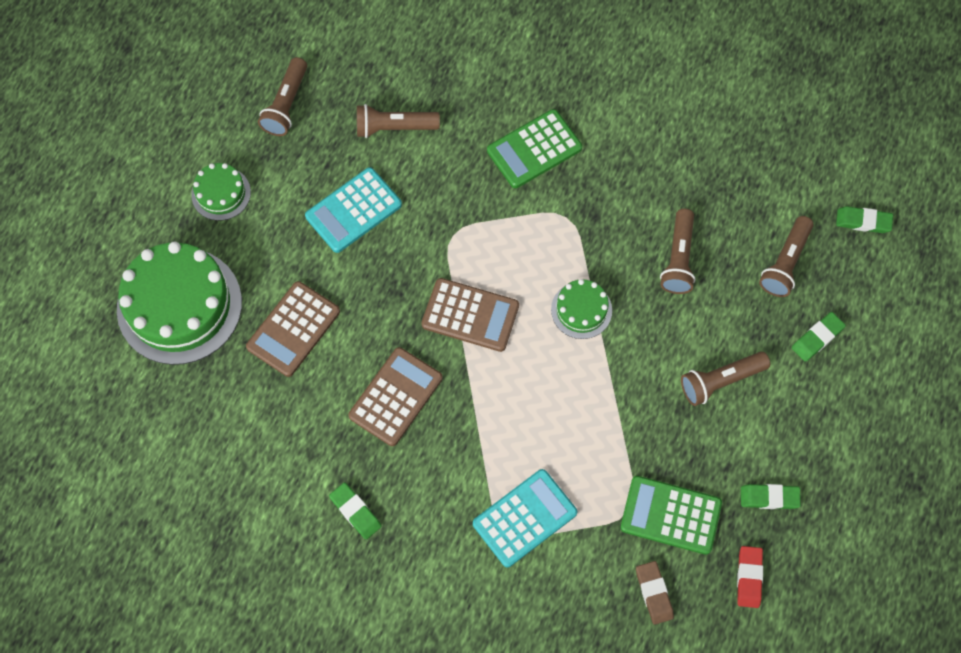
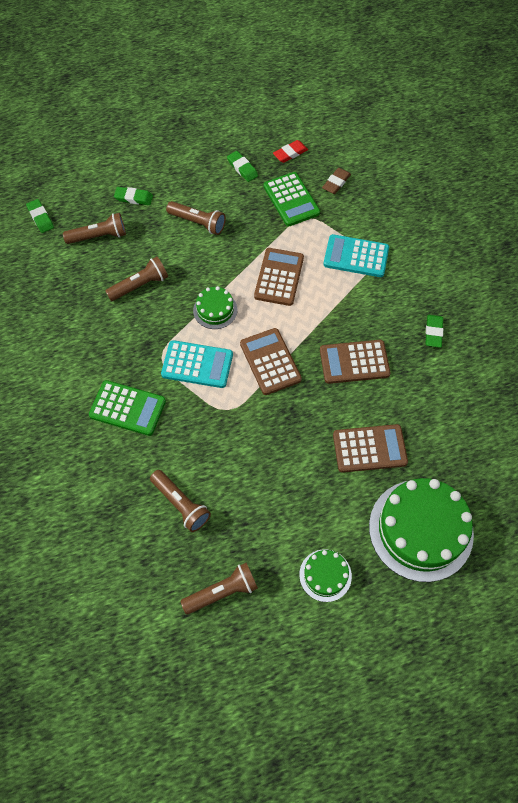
camera: 130 degrees left, 5 degrees down
(353, 210) = (262, 480): turquoise calculator -> turquoise calculator (197, 365)
(568, 409) = (279, 277): none -> brown calculator

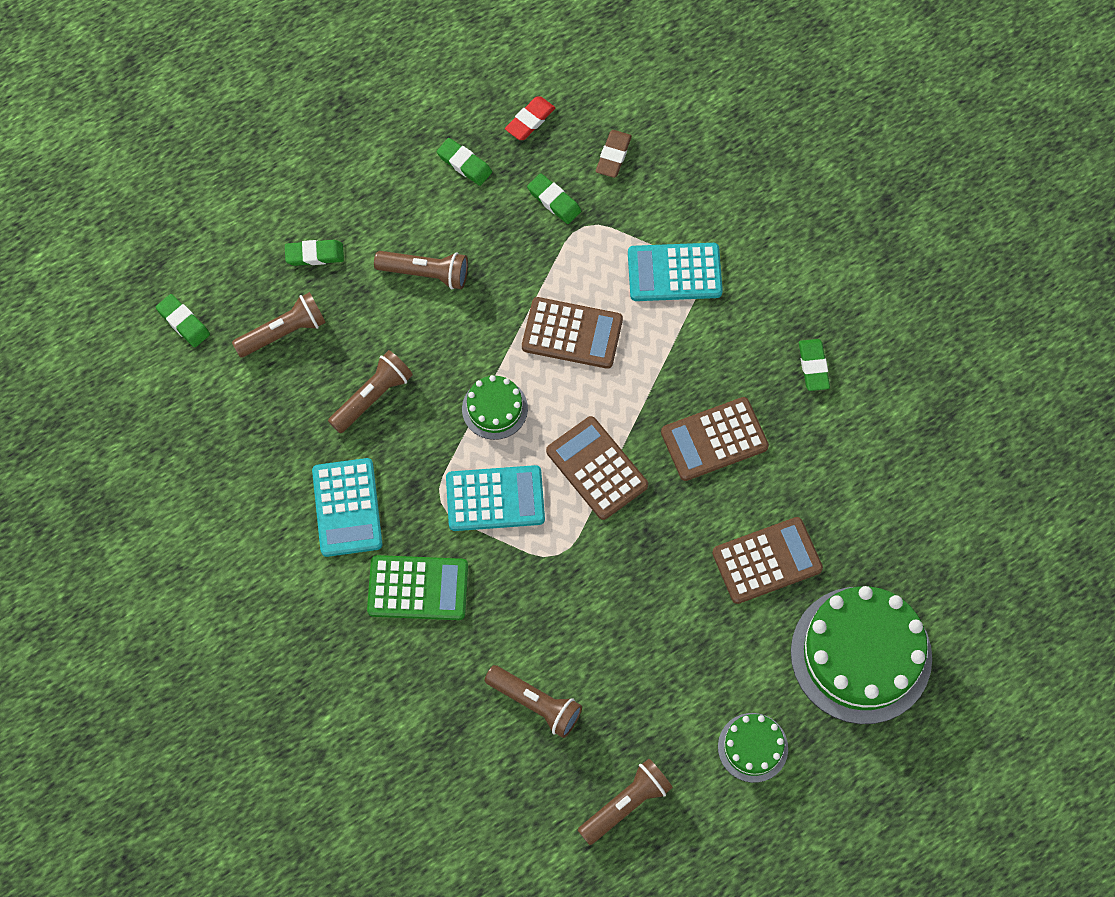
camera: 15 degrees left, 5 degrees up
(100, 347) = (347, 508): none -> turquoise calculator
(279, 277) = (572, 333): brown calculator -> brown calculator turned 105 degrees clockwise
(291, 200) = (554, 201): green calculator -> green eraser

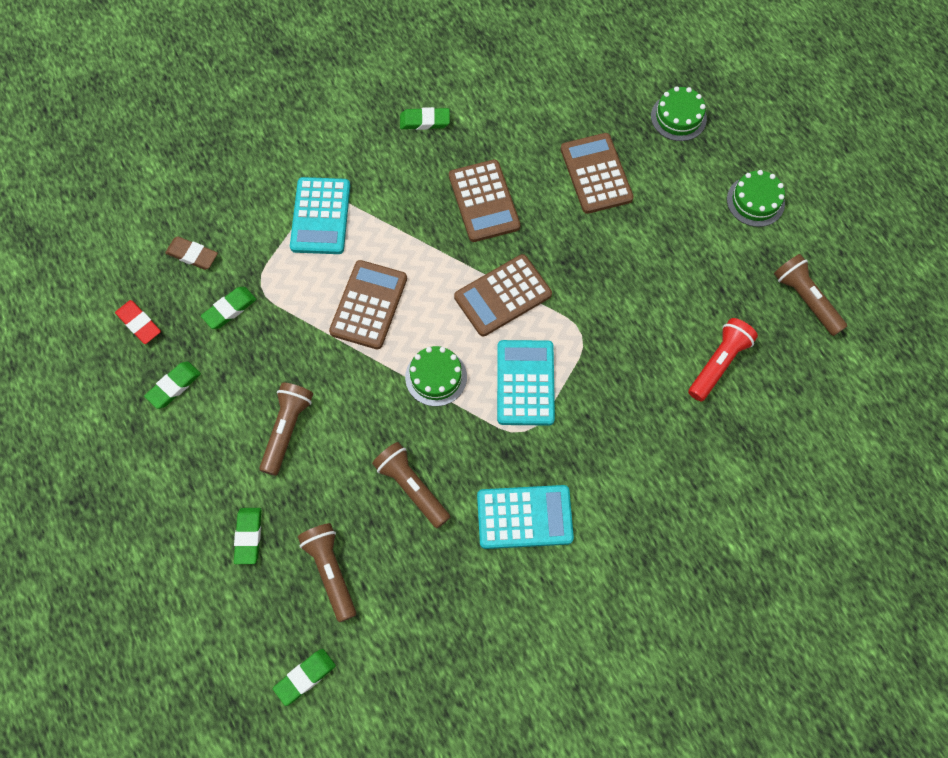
camera: 85 degrees left, 0 degrees up
(418, 588) = (608, 456): green calculator -> none
(535, 704) = (718, 363): brown flashlight -> red flashlight
(861, 655) = (678, 117): green cake -> green cake, size x0.49

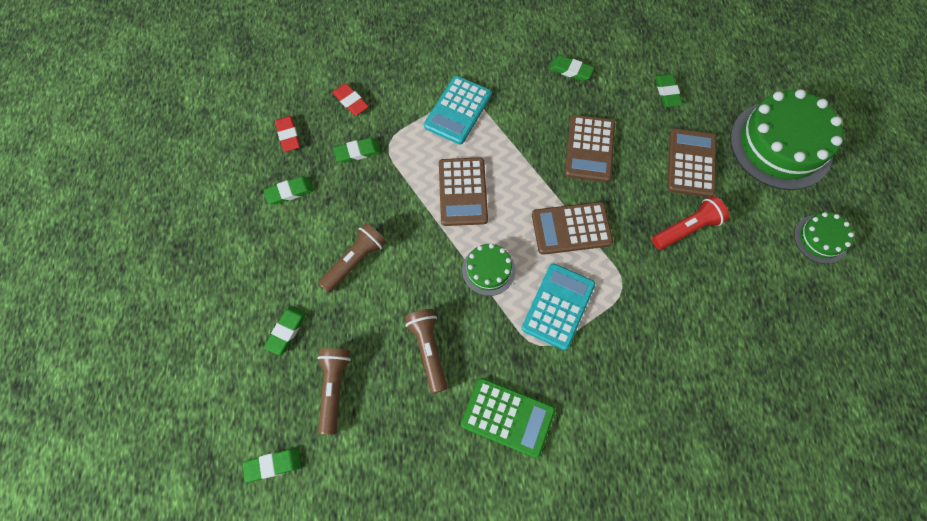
camera: 25 degrees right, 0 degrees up
(192, 255) = (351, 101): brown eraser -> red eraser
(369, 305) = (462, 192): brown calculator -> brown calculator turned 135 degrees clockwise
(524, 517) = (507, 417): turquoise calculator -> green calculator
(539, 105) = (667, 92): none -> green eraser
(678, 117) = (780, 145): green cake -> green cake, size x2.04
(718, 363) = (731, 362): red flashlight -> red flashlight (687, 229)
(805, 299) = (832, 340): brown flashlight -> none

